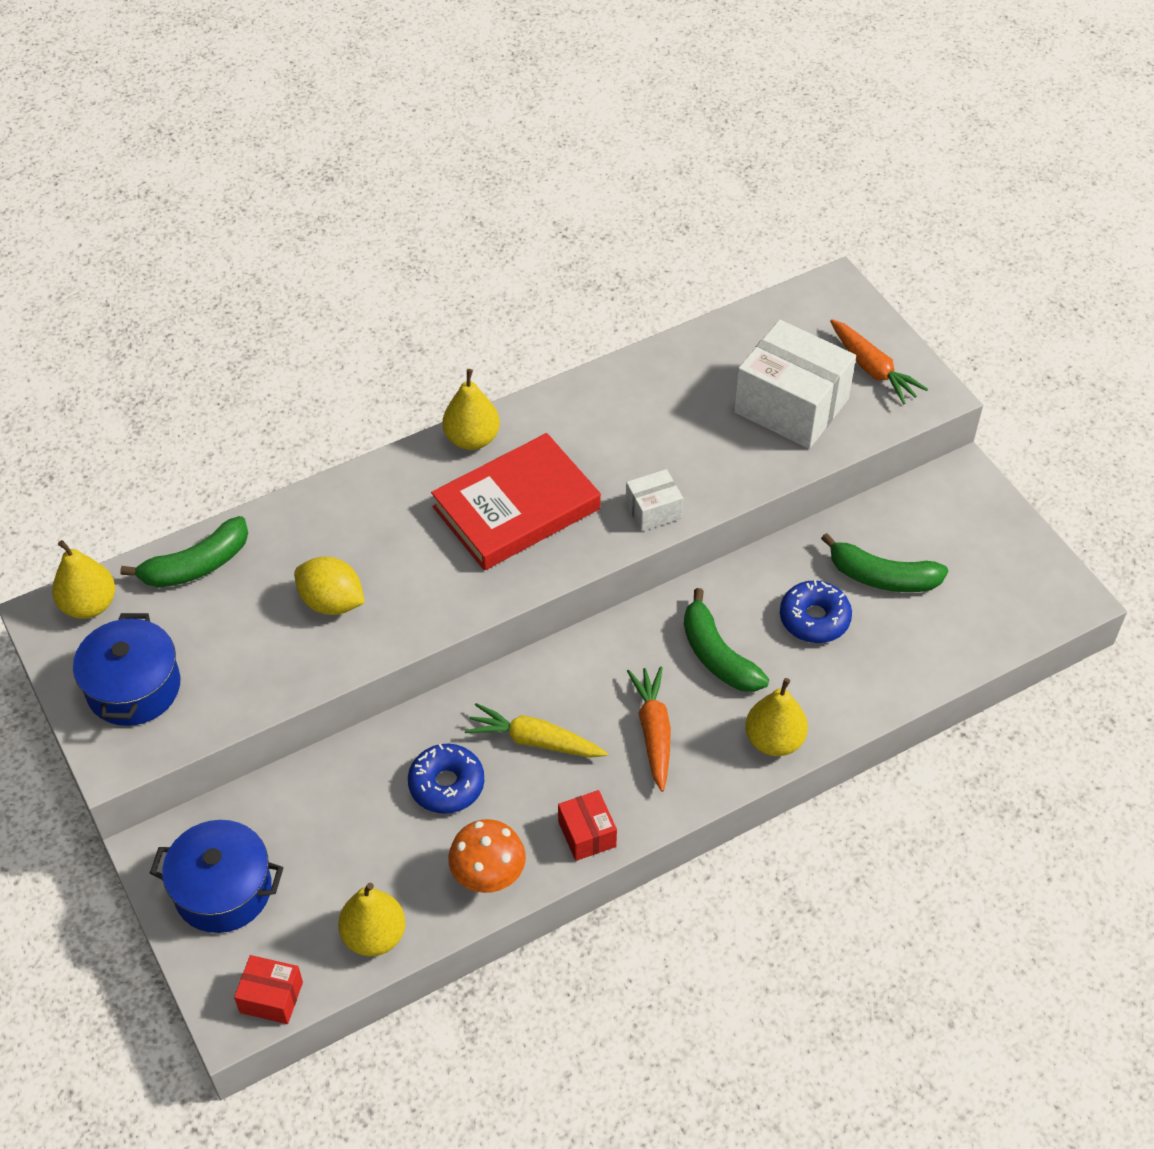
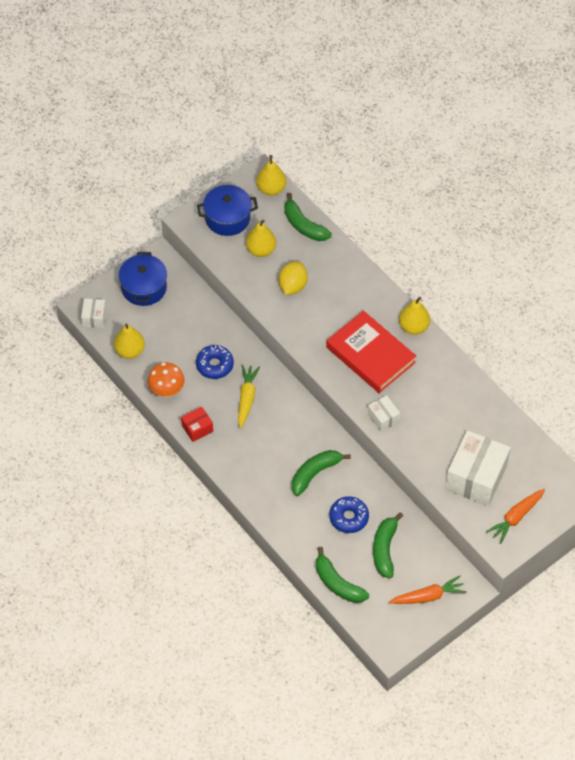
camera: 80 degrees right, 5 degrees up
(271, 997) = (94, 318): red box -> white box
(653, 731) = (262, 450): orange carrot -> orange carrot (428, 596)
(774, 740) = (266, 505): yellow pear -> yellow pear (261, 250)
(944, 655) = (337, 583): none -> green banana

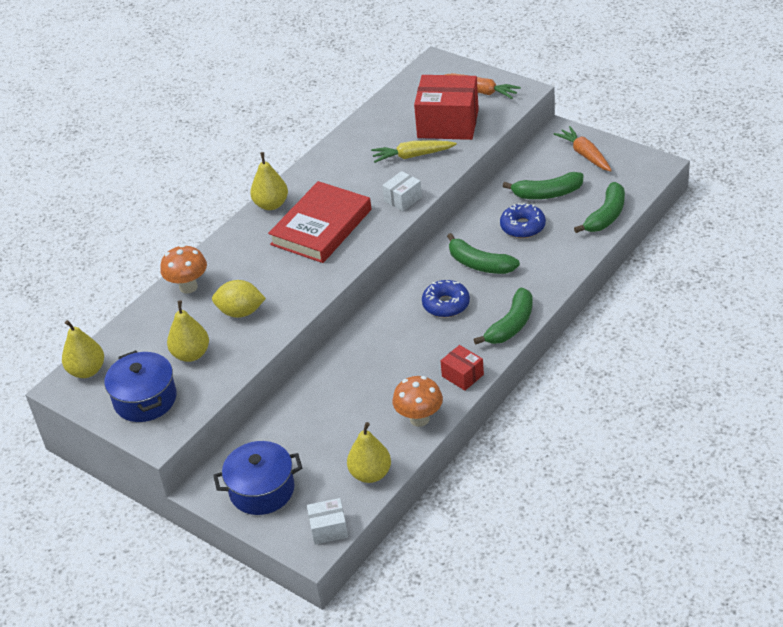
camera: 100 degrees left, 15 degrees down
(214, 365) = (363, 385): blue donut -> blue donut (446, 304)
(246, 398) = (401, 344): yellow carrot -> yellow carrot (412, 156)
(303, 225) = (142, 326): green banana -> green banana (511, 325)
(335, 258) = (188, 287): none -> orange mushroom
(476, 477) = (448, 124): white box -> red box

